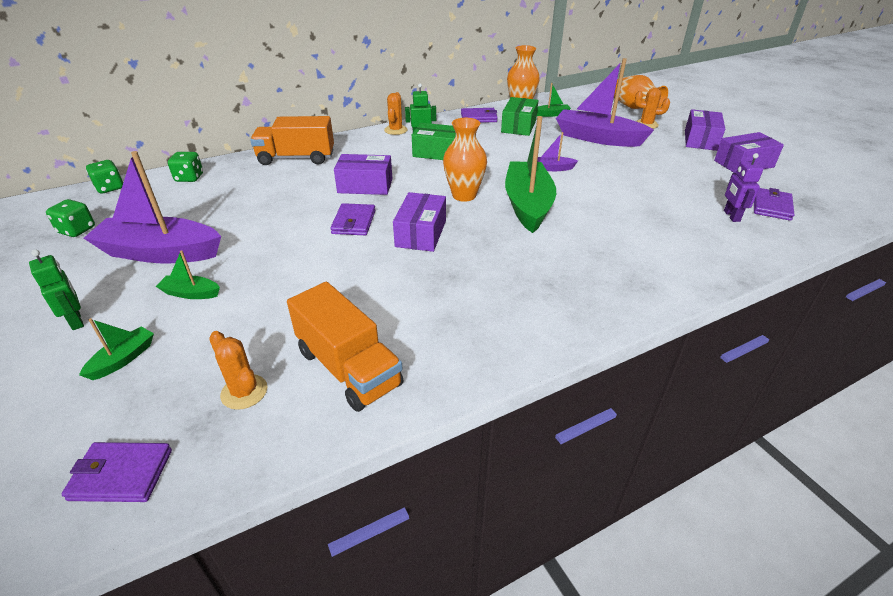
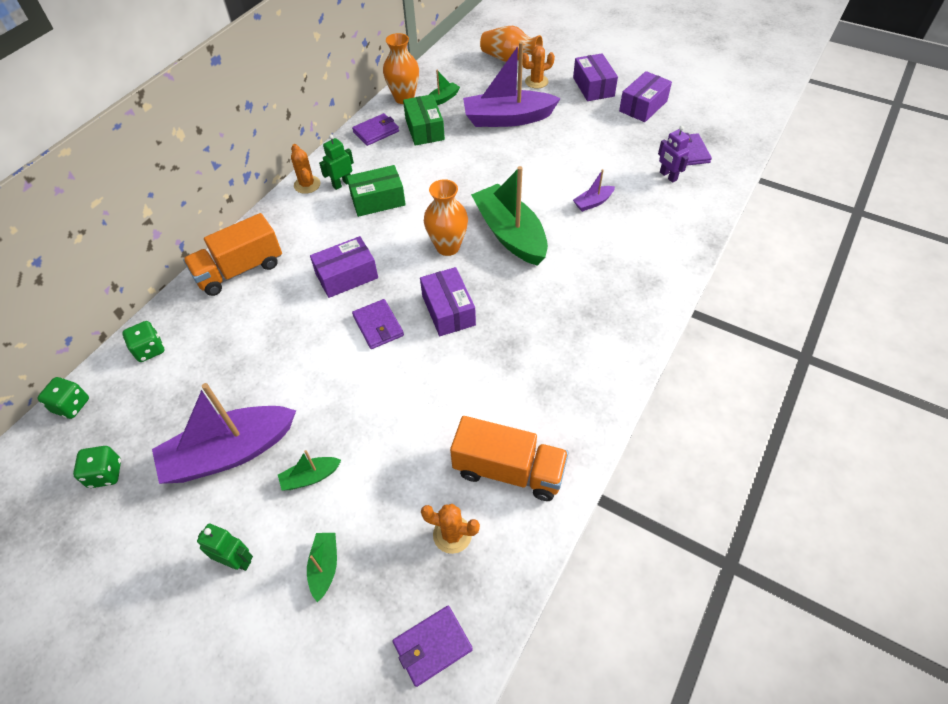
camera: 30 degrees left, 15 degrees up
(552, 168) = (497, 178): purple boat -> purple boat (593, 203)

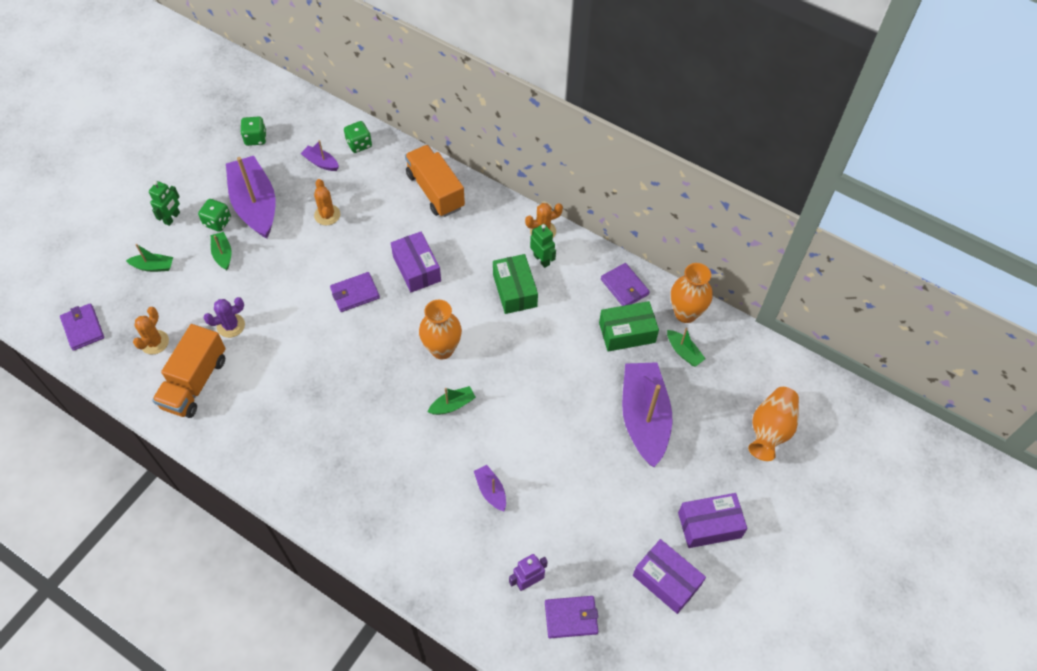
camera: 90 degrees right, 5 degrees up
(71, 405) = (317, 109): green dice -> green dice (217, 222)
(171, 387) = (321, 162): none -> purple boat
(424, 446) = (231, 326): none -> purple cactus
(448, 310) = (363, 347): purple box -> none
(510, 234) = (452, 405): green boat -> green boat, size x0.44
(536, 82) = (720, 458): orange cactus -> orange cactus (327, 215)

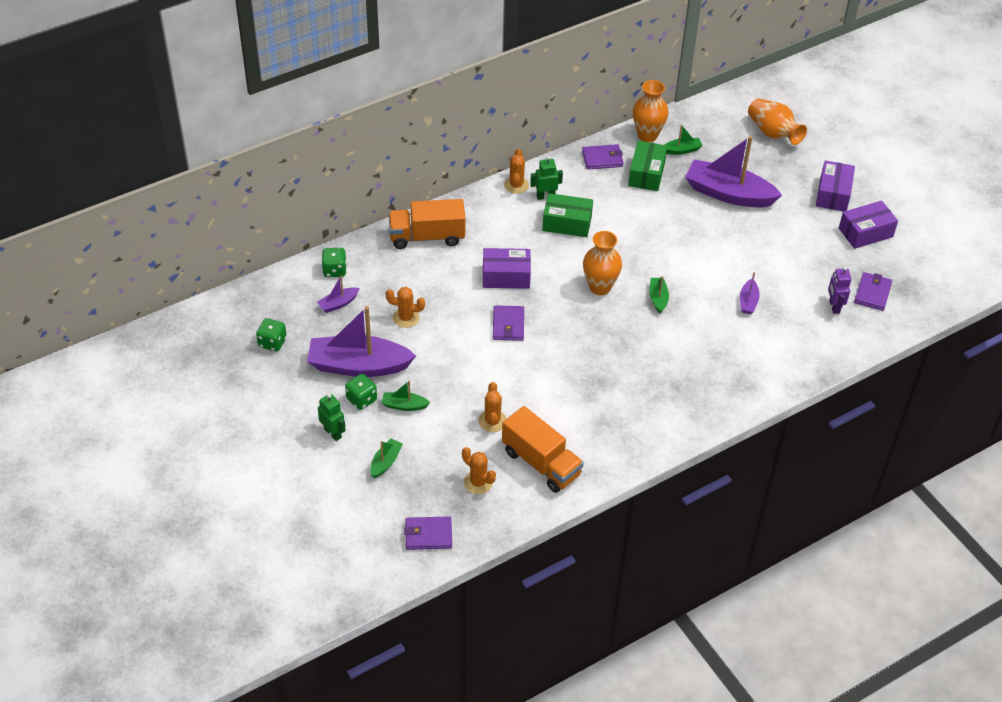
camera: 65 degrees left, 10 degrees down
(231, 326) = (492, 421): purple cactus -> orange cactus
(491, 491) = (748, 301): purple boat -> purple boat turned 75 degrees counterclockwise

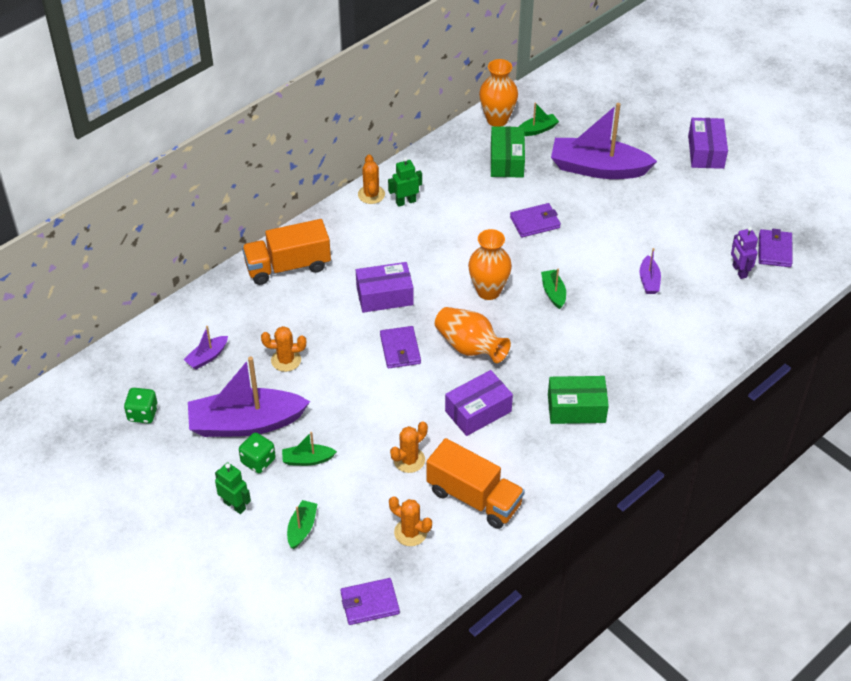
camera: 10 degrees left, 0 degrees up
(334, 270) = (194, 320): green dice -> none
(492, 421) = (409, 460): orange cactus -> orange cactus turned 60 degrees clockwise
(567, 223) = (436, 227): green box -> green box (576, 408)
(602, 159) = (456, 152): purple wallet -> purple wallet (535, 222)
(773, 133) = (627, 97): orange vase -> orange vase (470, 347)
(865, 232) = (750, 187): purple box -> purple box (478, 411)

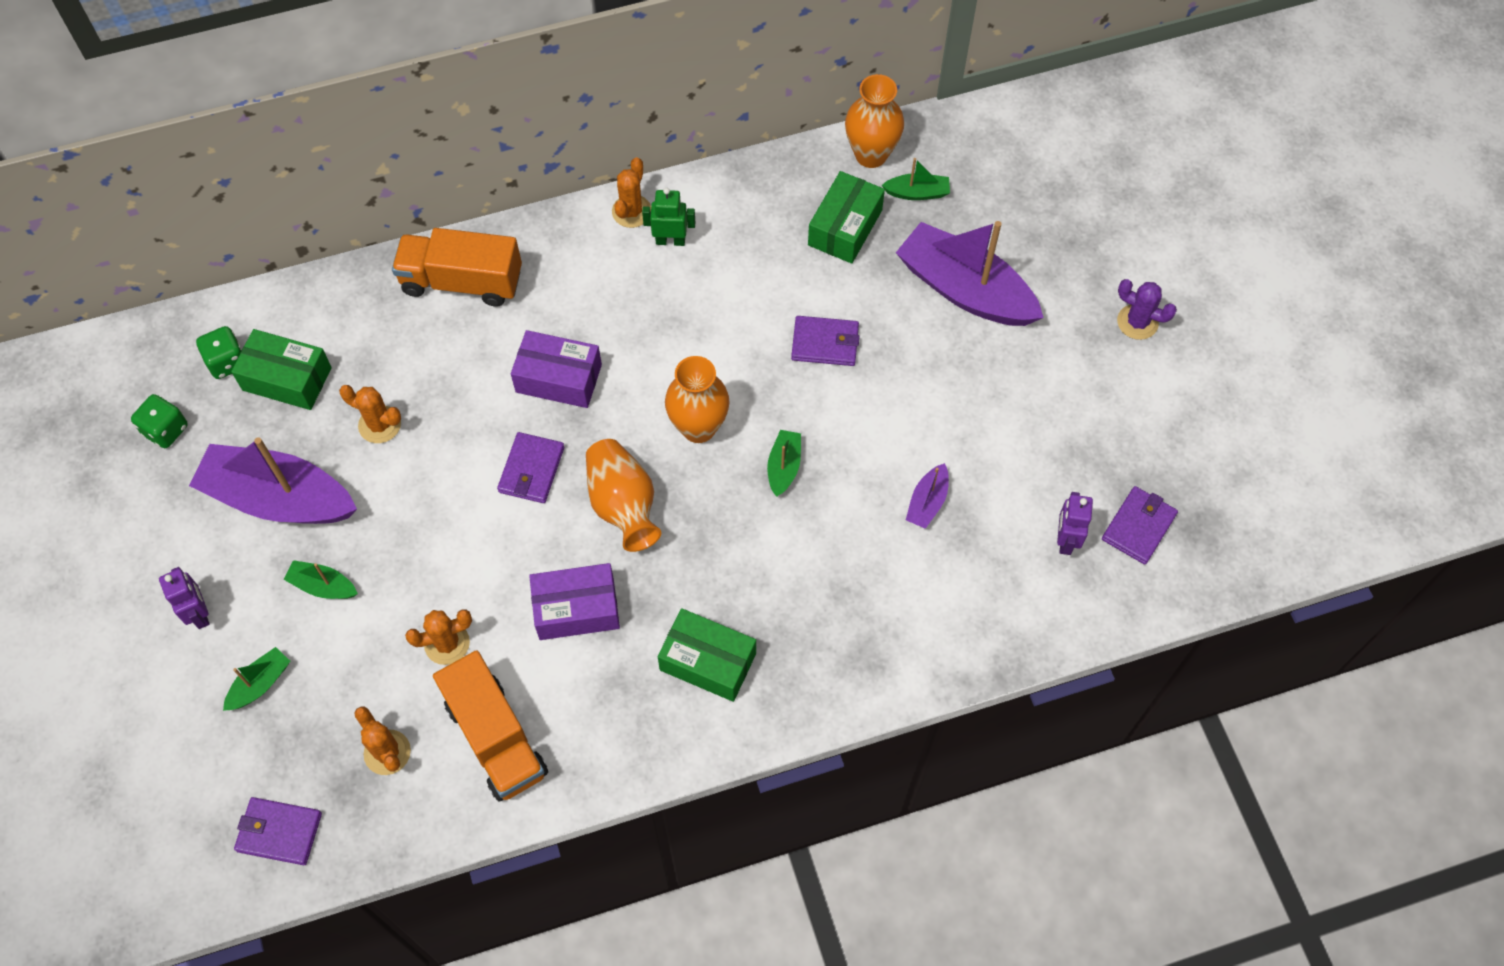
camera: 25 degrees right, 15 degrees up
(207, 357) = (287, 379): purple boat -> green box
(235, 505) = (199, 613): green robot -> purple robot
(258, 461) = (263, 561): green dice -> green dice (227, 362)
(705, 152) = (1137, 322): purple box -> purple cactus

